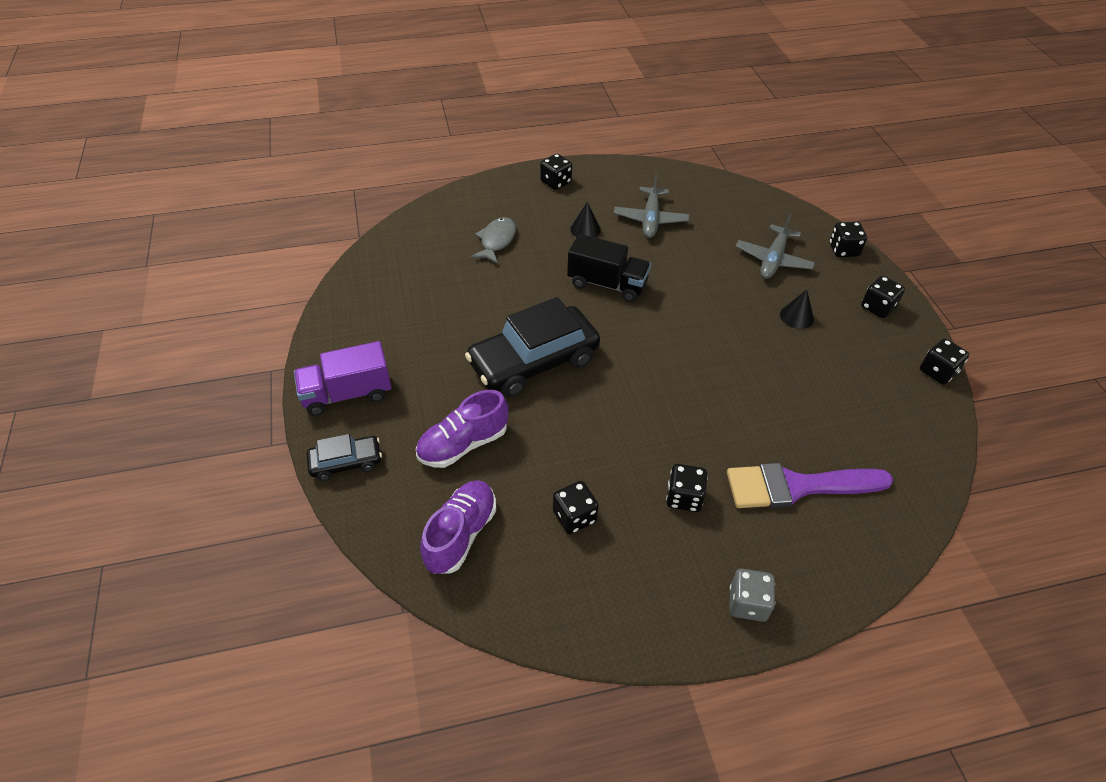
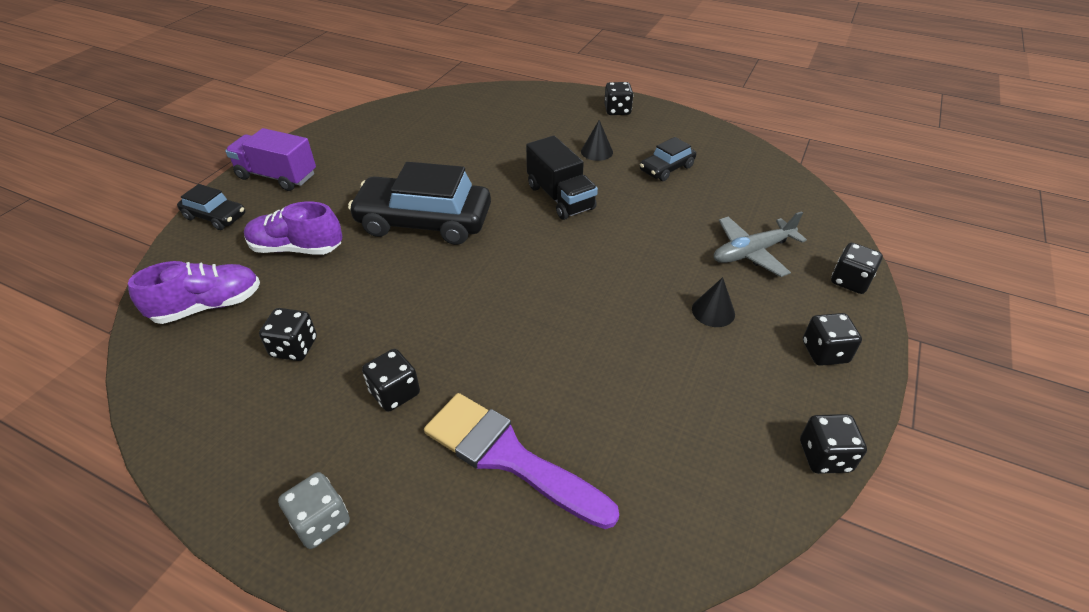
camera: 40 degrees right, 5 degrees down
(496, 241) = (513, 130): grey fish -> none
(650, 219) = (666, 168): grey plane -> black car

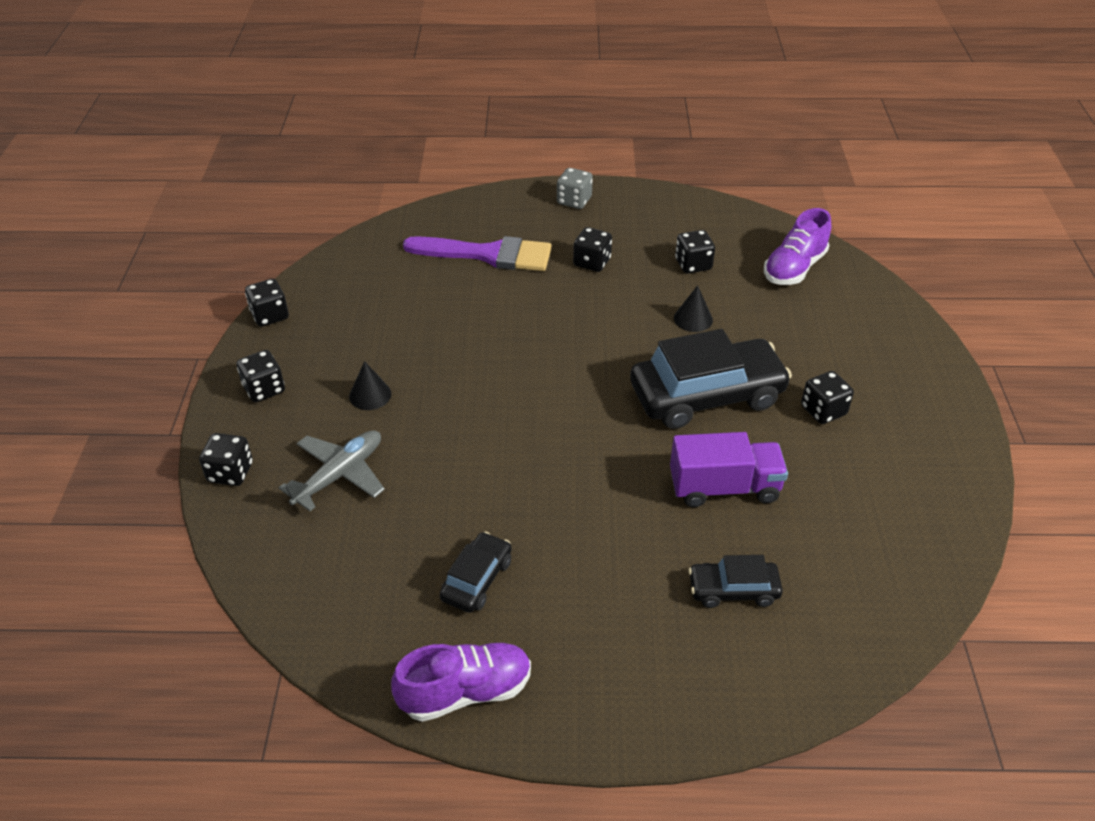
camera: 155 degrees right, 0 degrees up
(215, 216) = (909, 333): black car -> black car (733, 590)
(277, 176) = (923, 396): purple truck -> purple truck (724, 487)
(296, 248) = (791, 330): purple shoe -> purple shoe (466, 691)
(560, 197) = (587, 478): black truck -> none
(597, 151) = (588, 579): black cone -> black cone (693, 319)
(617, 110) = (610, 700): black dice -> black dice (823, 410)

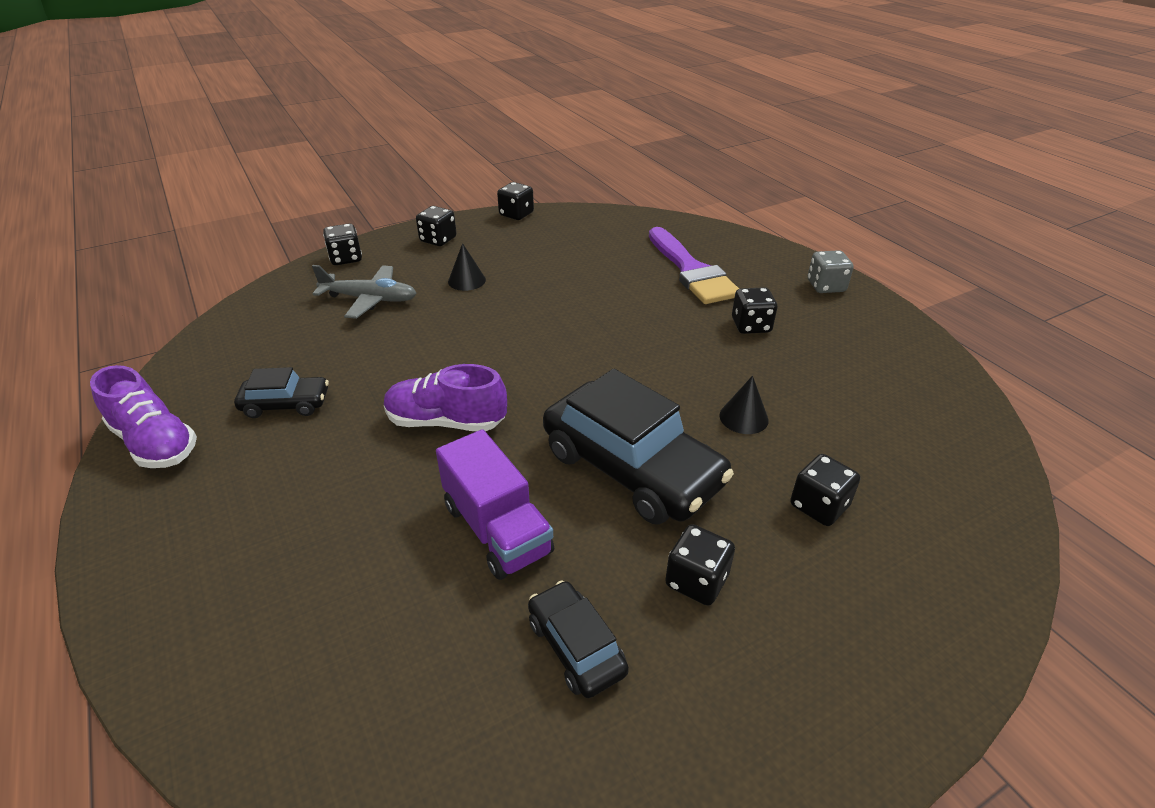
camera: 60 degrees right, 5 degrees down
(693, 264) = (831, 389): black dice -> black dice (819, 506)
(733, 590) = (342, 588): black car -> black car (576, 646)
(794, 268) = (930, 469): purple shoe -> purple shoe (446, 422)

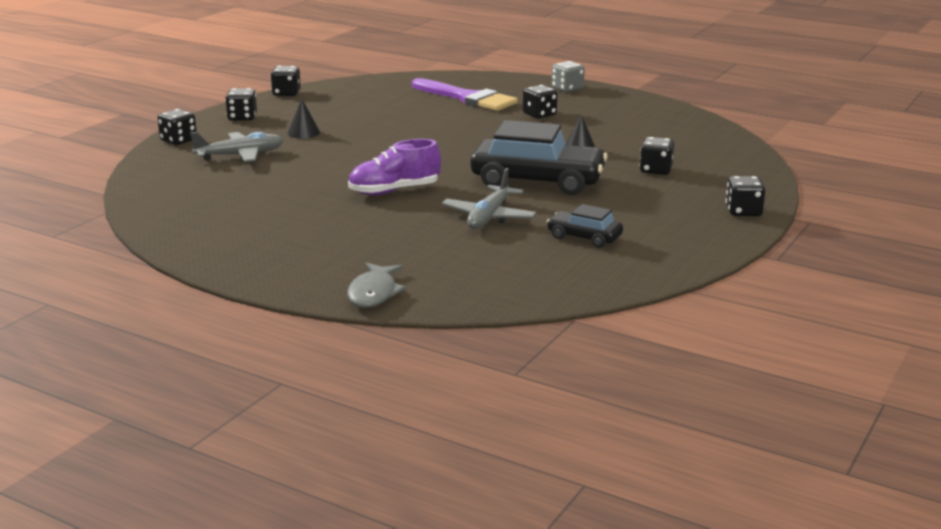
camera: 30 degrees left, 15 degrees down
(155, 443) = (197, 243): purple shoe -> none
(185, 656) = (374, 293): none -> grey fish
(286, 404) = (265, 209): black car -> none
(497, 529) = (489, 217): purple truck -> grey plane
(696, 581) = (620, 206): black dice -> black dice (743, 211)

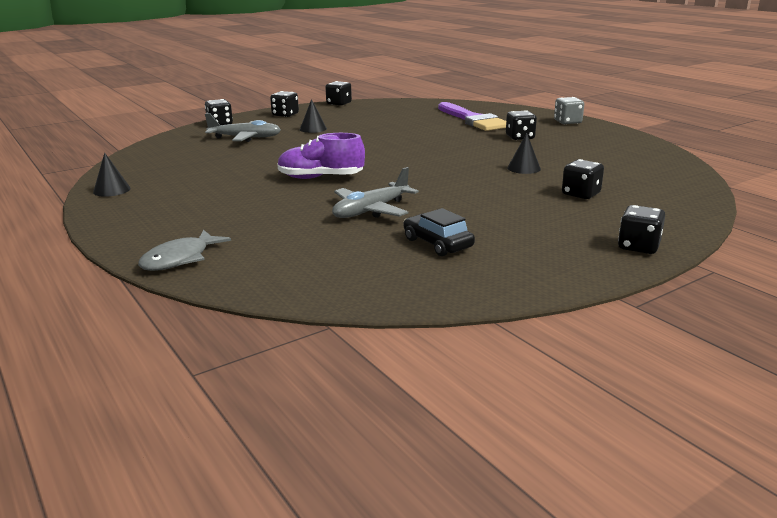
camera: 25 degrees right, 0 degrees up
(185, 240) = (112, 190): none -> black cone
(537, 181) = (454, 187): black car -> none

